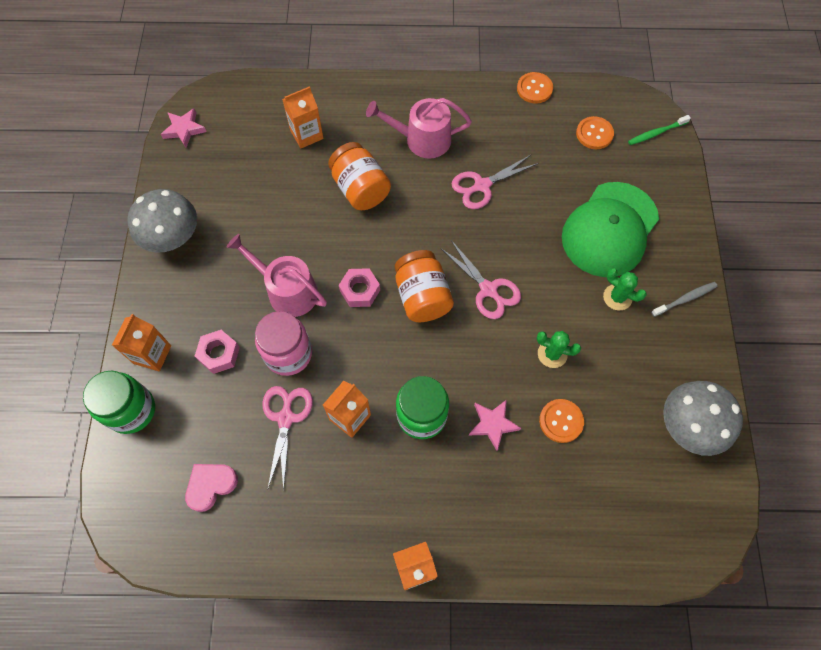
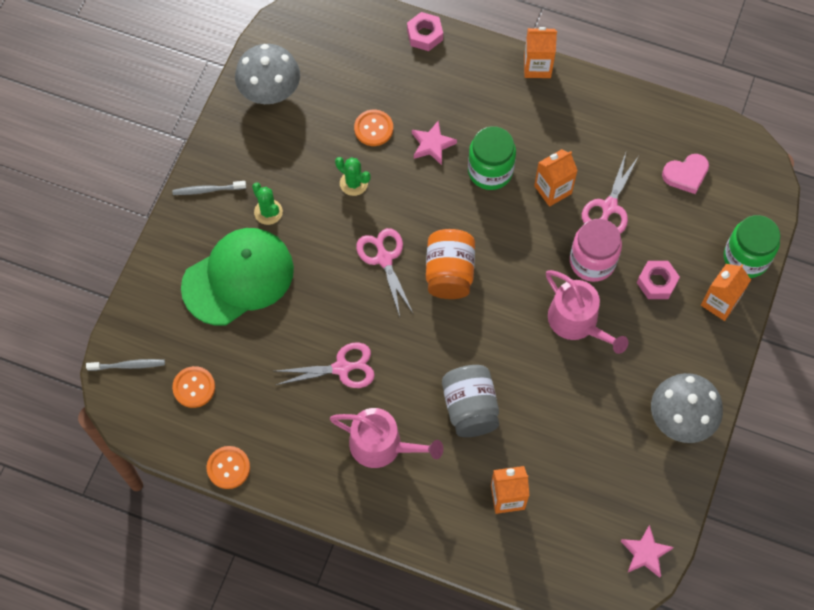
camera: 160 degrees left, 0 degrees up
(360, 189) = (470, 408): orange jar -> grey jar
(360, 290) = (507, 299): pink nut -> pink nut (424, 35)
(656, 133) = (128, 365): green toothbrush -> grey toothbrush

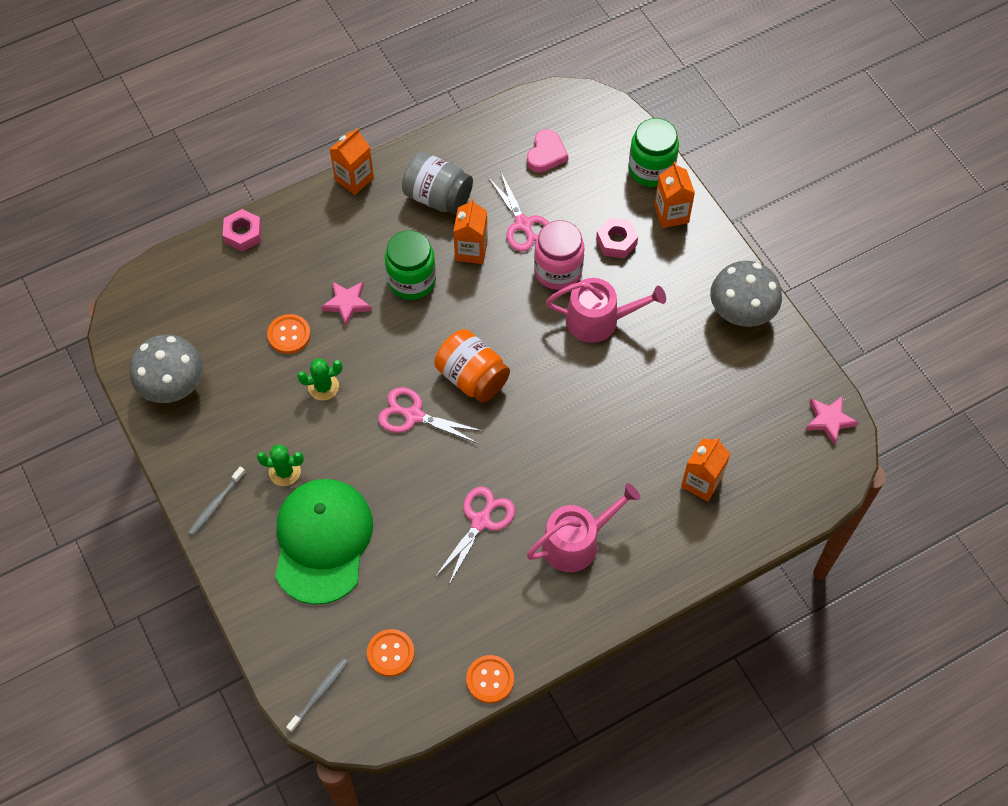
camera: 50 degrees left, 5 degrees down
(470, 408) = (602, 452): grey jar -> grey jar (438, 197)

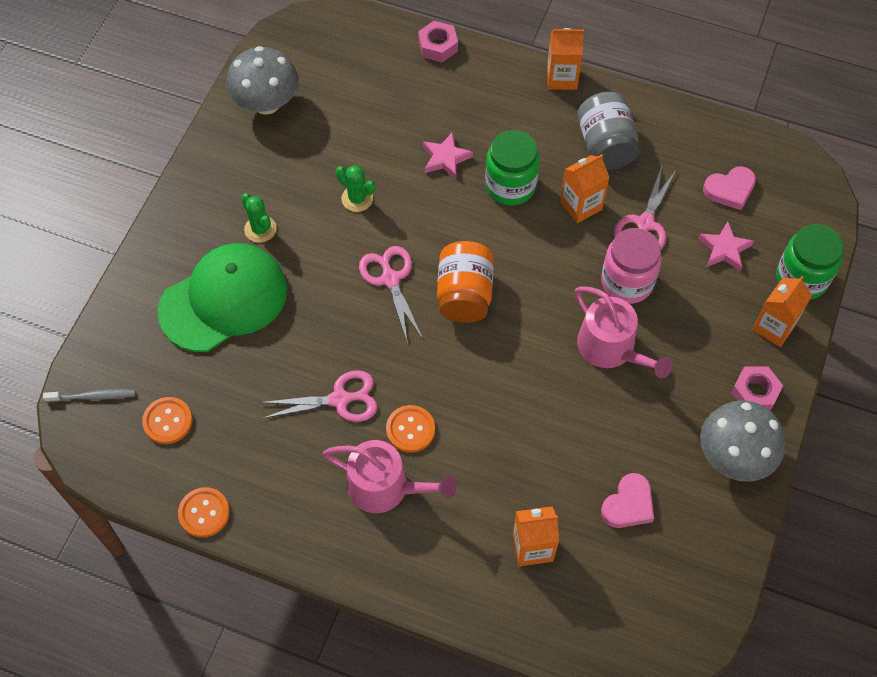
camera: 50 degrees right, 0 degrees up
(216, 504) = (193, 206): grey toothbrush -> none
(289, 335) = (380, 141): orange button -> orange button (410, 429)
(616, 242) = (701, 305): pink nut -> pink nut (755, 392)
(721, 401) = (628, 504): none -> pink heart
(829, 420) = (698, 613): pink star -> pink star (724, 249)

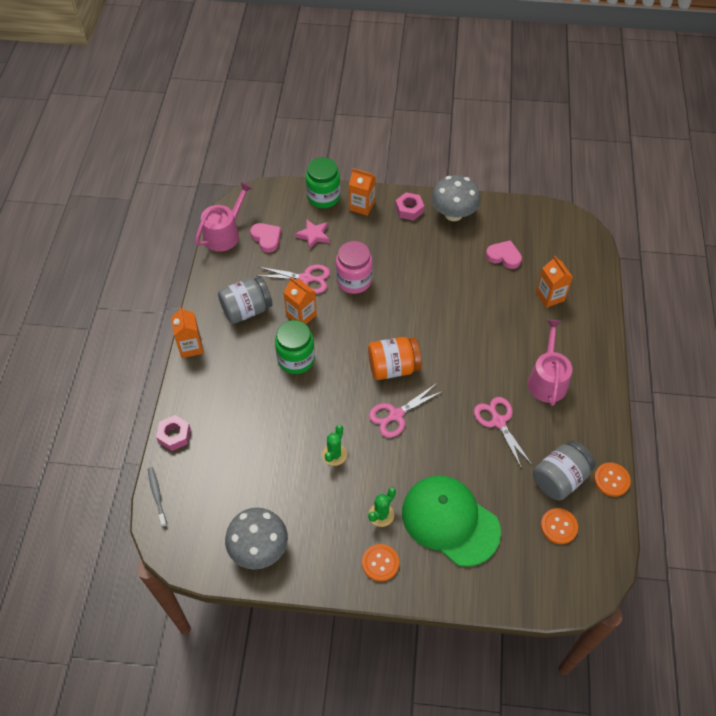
camera: 105 degrees left, 5 degrees down
(92, 396) = (562, 587): grey toothbrush -> grey toothbrush (157, 496)
(231, 447) = (560, 478): none -> grey jar
(410, 429) = (503, 375): orange button -> orange button (380, 563)
(445, 158) = (282, 405): pink star -> none
(611, 348) = (405, 281): pink watering can -> pink watering can (224, 234)

